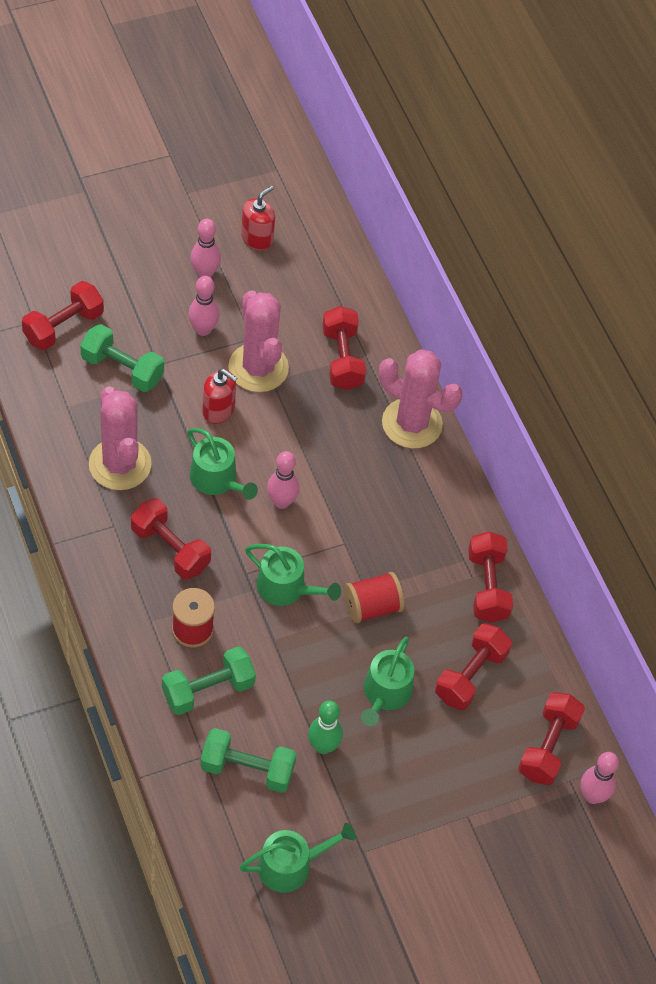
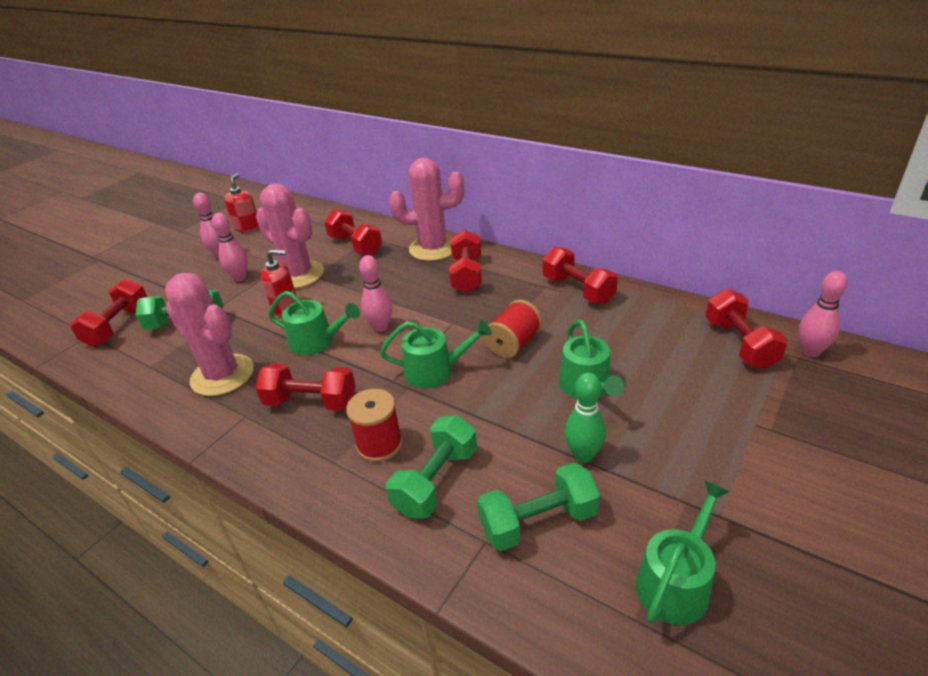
camera: 25 degrees left, 20 degrees down
(470, 676) = (632, 339): red dumbbell -> red dumbbell (467, 275)

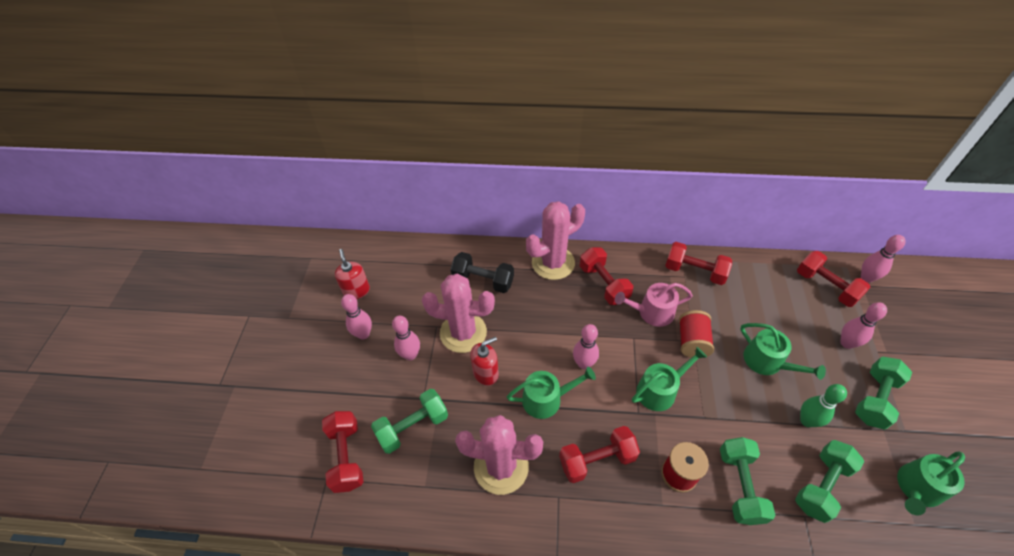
camera: 30 degrees left, 15 degrees up
(355, 245) = (483, 281): red dumbbell -> black dumbbell
(494, 309) = (651, 312): none -> pink watering can
(676, 582) = (917, 488): green watering can -> green watering can turned 135 degrees counterclockwise
(703, 468) = (874, 399): none -> green dumbbell
(716, 403) = (846, 343): none -> pink bowling pin

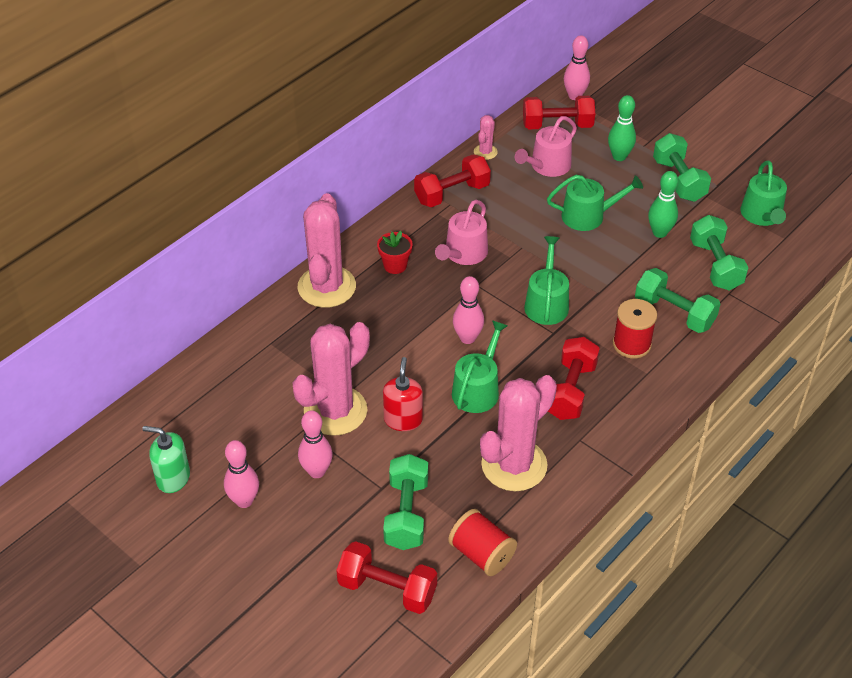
camera: 55 degrees left, 5 degrees down
(356, 291) = (173, 478): red soap dispenser -> green soap dispenser
(483, 281) = (286, 357): black dumbbell -> none
(604, 284) = (395, 265): red dumbbell -> red flower pot
(692, 342) = (521, 248): red spool -> red spool (481, 554)
(751, 264) = (485, 152): none -> pink cactus
(782, 306) = (547, 166): none -> pink watering can
(846, 343) = (619, 156): pink bowling pin -> green bowling pin

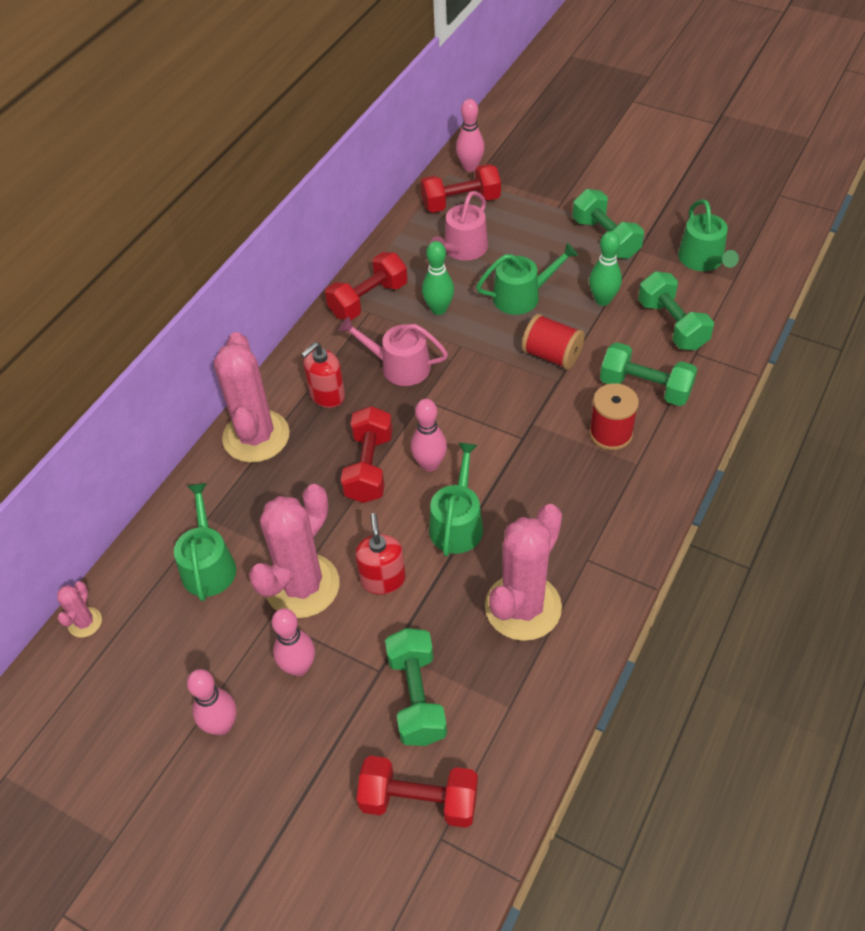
camera: 10 degrees left, 5 degrees up
(173, 478) = (129, 715): green soap dispenser -> none
(395, 265) = (327, 395): red flower pot -> red soap dispenser
(463, 254) = (399, 366): pink watering can -> pink watering can turned 90 degrees clockwise
(481, 554) = (516, 728): red spool -> red spool (551, 355)
(485, 152) = (392, 246): pink cactus -> pink cactus (85, 622)
(546, 303) = (505, 405): green watering can -> green watering can (208, 565)
(570, 390) = (560, 502): red dumbbell -> red dumbbell (369, 467)
(619, 156) = (535, 224): green bowling pin -> green bowling pin (439, 309)

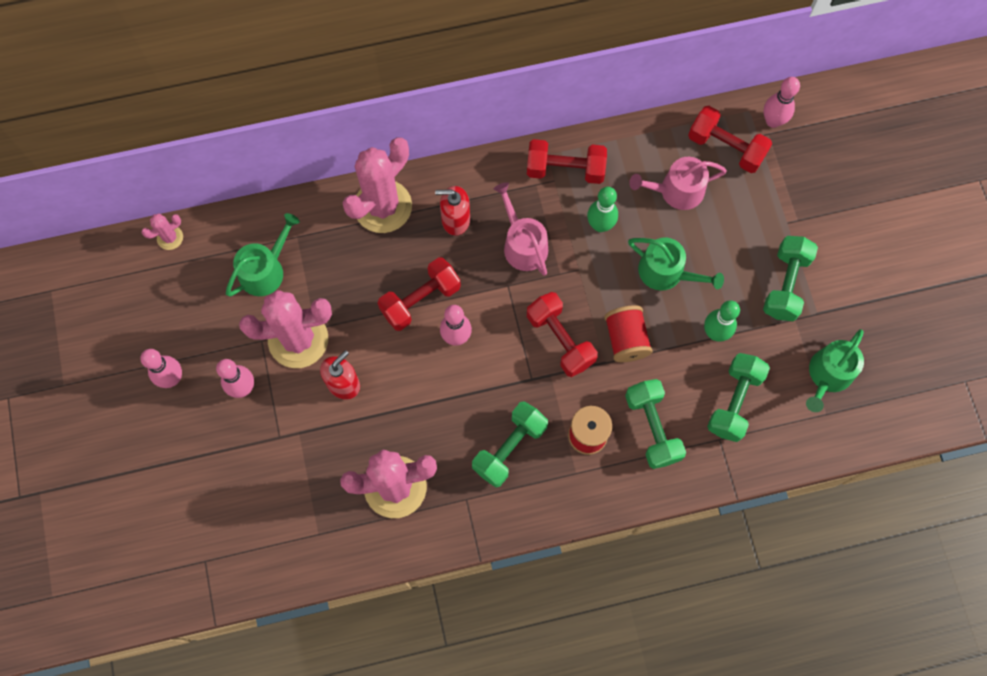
camera: 45 degrees right, 20 degrees up
(417, 697) = (280, 474): green dumbbell -> green dumbbell (509, 448)
(419, 800) = (217, 530): red dumbbell -> red dumbbell (560, 339)
(457, 523) = (424, 394): green watering can -> none

